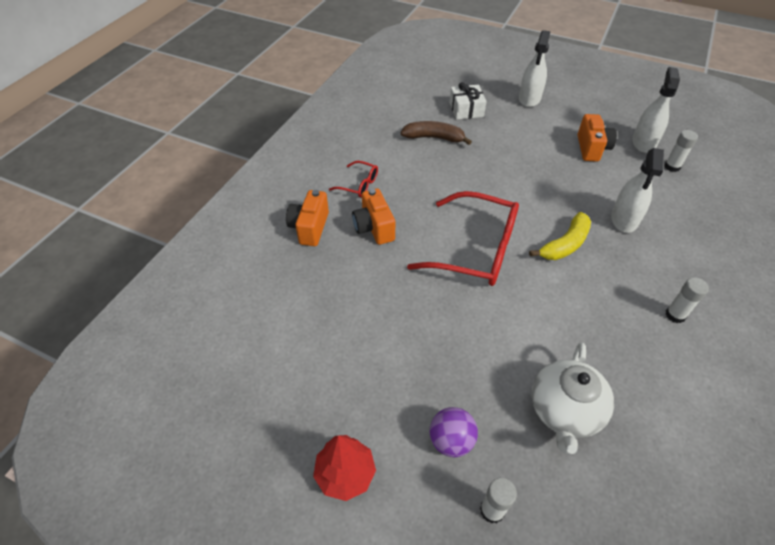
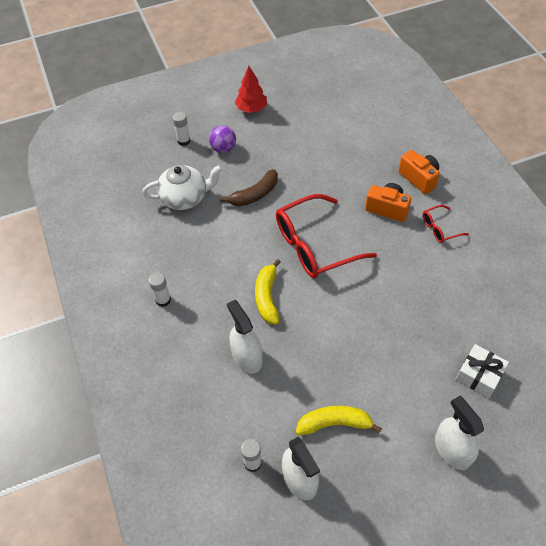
camera: 135 degrees right, 5 degrees up
(434, 138) = (456, 315): brown banana -> brown banana (254, 194)
(564, 411) = (185, 198): white teapot -> white teapot turned 105 degrees clockwise
(591, 148) = (334, 423): orange camera -> yellow banana

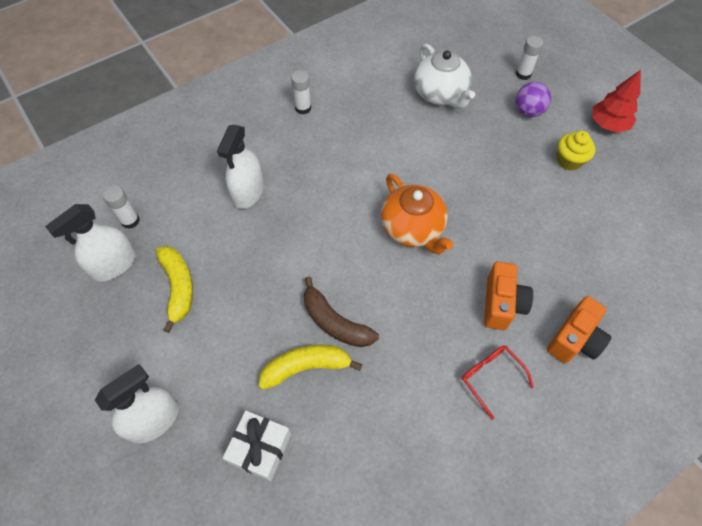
camera: 75 degrees right, 5 degrees up
(247, 357) = (248, 192): white spray bottle -> white spray bottle turned 150 degrees clockwise
(254, 194) = (469, 155): brown banana -> brown banana (335, 322)
(267, 297) = (327, 195): yellow banana -> yellow banana (306, 367)
(277, 139) = (569, 161): none -> yellow cupcake
(314, 245) = (413, 229): red glasses -> orange teapot

